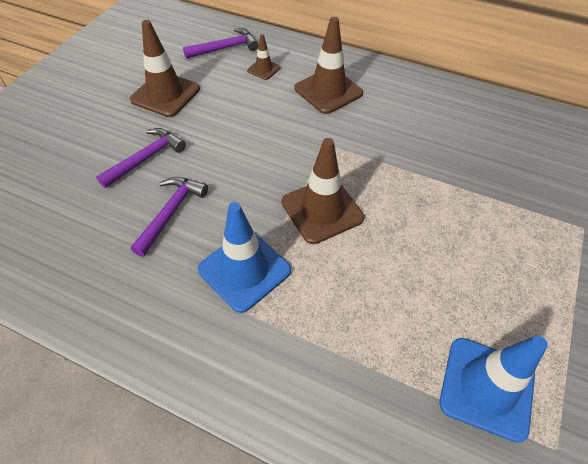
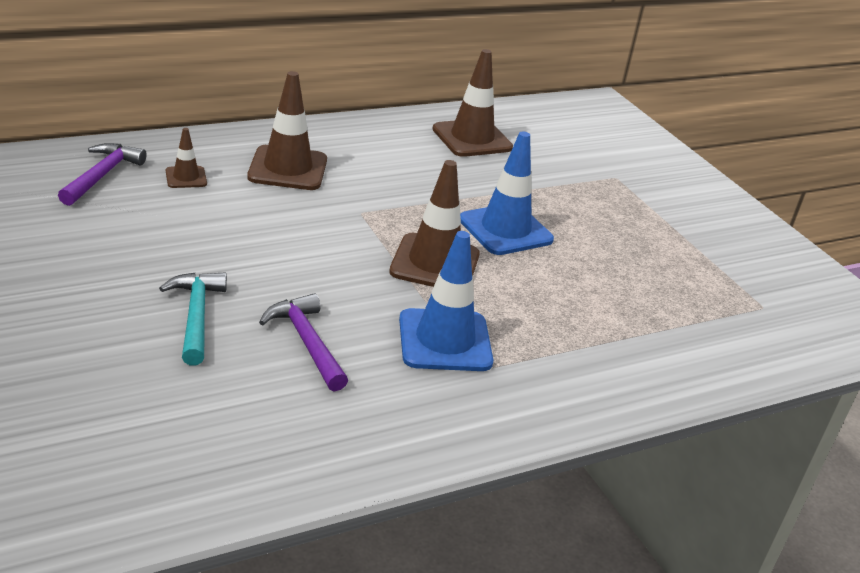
camera: 55 degrees left, 20 degrees down
(146, 158) = (196, 316): purple hammer -> turquoise hammer
(165, 94) = (108, 250): brown traffic cone -> brown traffic cone (472, 138)
(487, 387) = (694, 301): blue traffic cone -> blue traffic cone (505, 230)

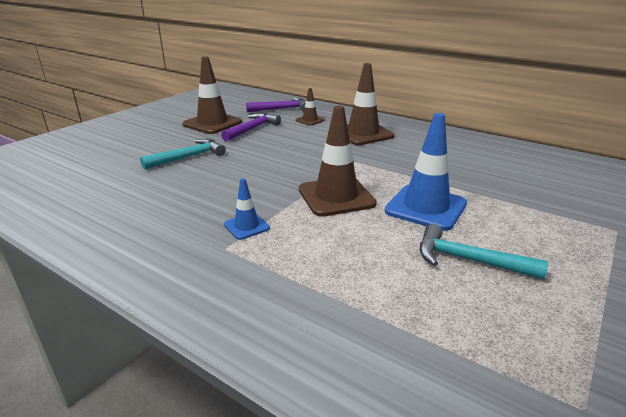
camera: 65 degrees right, 5 degrees down
(306, 342) = (195, 187): purple hammer -> purple hammer (252, 129)
(445, 341) = (246, 226): blue traffic cone -> blue traffic cone, size x0.51
(472, 138) = (519, 163): brown traffic cone -> brown traffic cone (212, 123)
(602, 258) = (468, 260): none -> turquoise hammer

